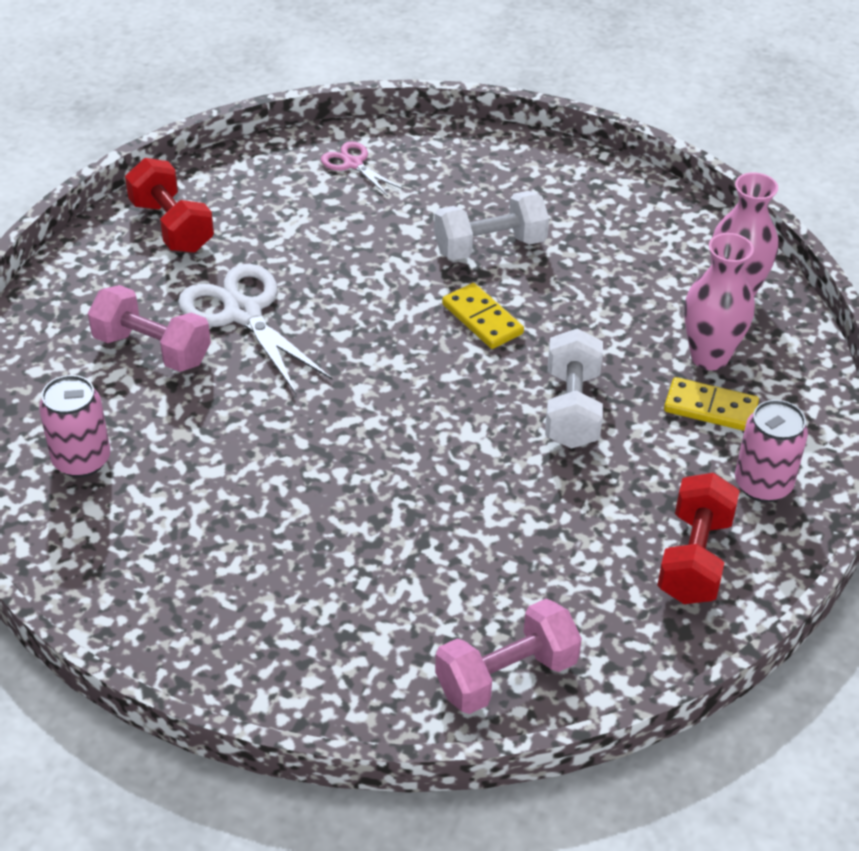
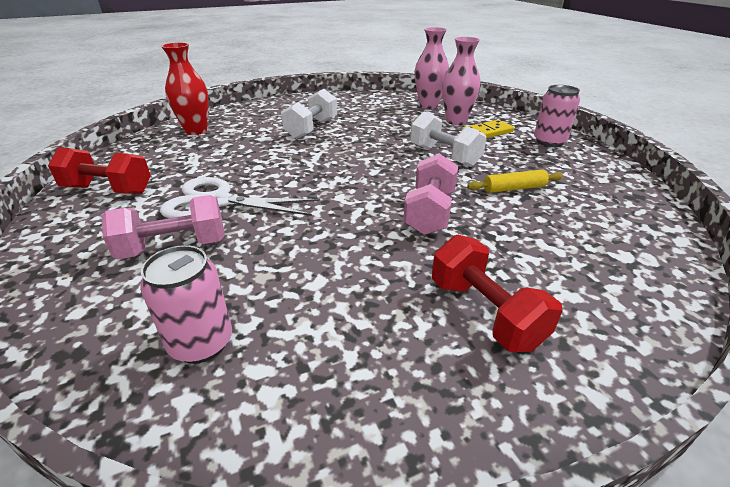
camera: 45 degrees left, 10 degrees down
(353, 164) = (196, 131): pink scissors -> red vase
(482, 319) = (351, 148): yellow domino -> none
(506, 676) = (640, 262): pink dumbbell -> pink dumbbell (430, 212)
(559, 513) = (514, 188): none -> yellow rolling pin
(694, 558) = (584, 172): red dumbbell -> red dumbbell (485, 313)

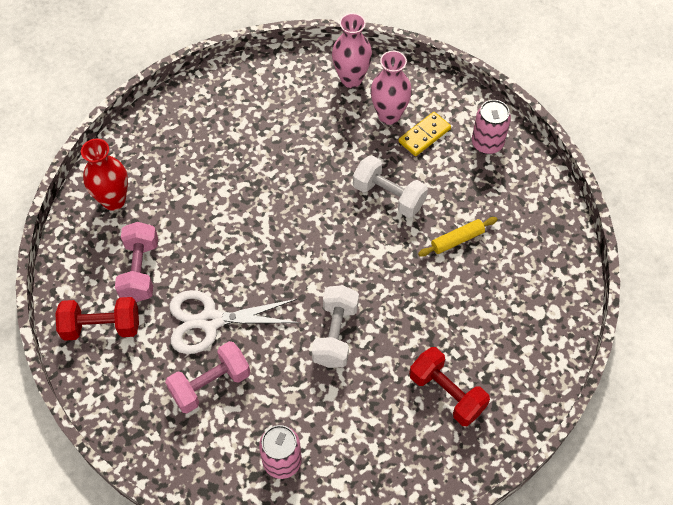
camera: 15 degrees left, 25 degrees up
(311, 129) = (238, 168): white dumbbell -> white dumbbell (335, 334)
(430, 212) = (392, 293): pink dumbbell -> pink dumbbell (140, 270)

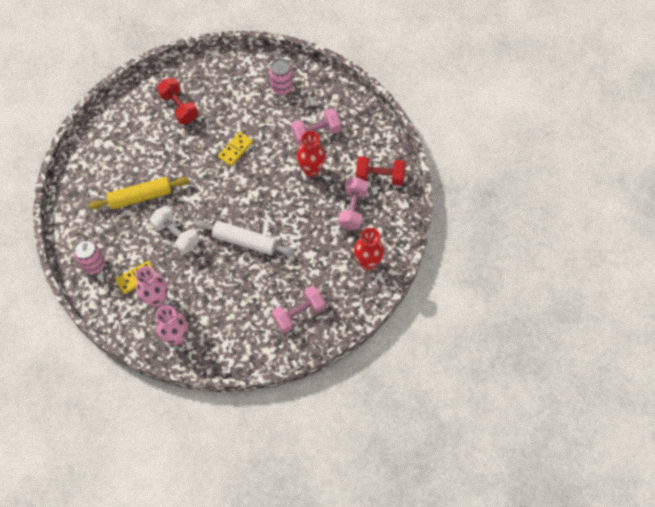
camera: 170 degrees left, 5 degrees up
(200, 125) = (299, 314): none -> pink dumbbell
(210, 321) = (311, 170): white scissors -> red vase
(290, 202) = (245, 241): none -> white rolling pin
(335, 334) = (235, 150): white dumbbell -> yellow domino
(457, 240) = (140, 197): yellow rolling pin -> yellow rolling pin, size x1.68

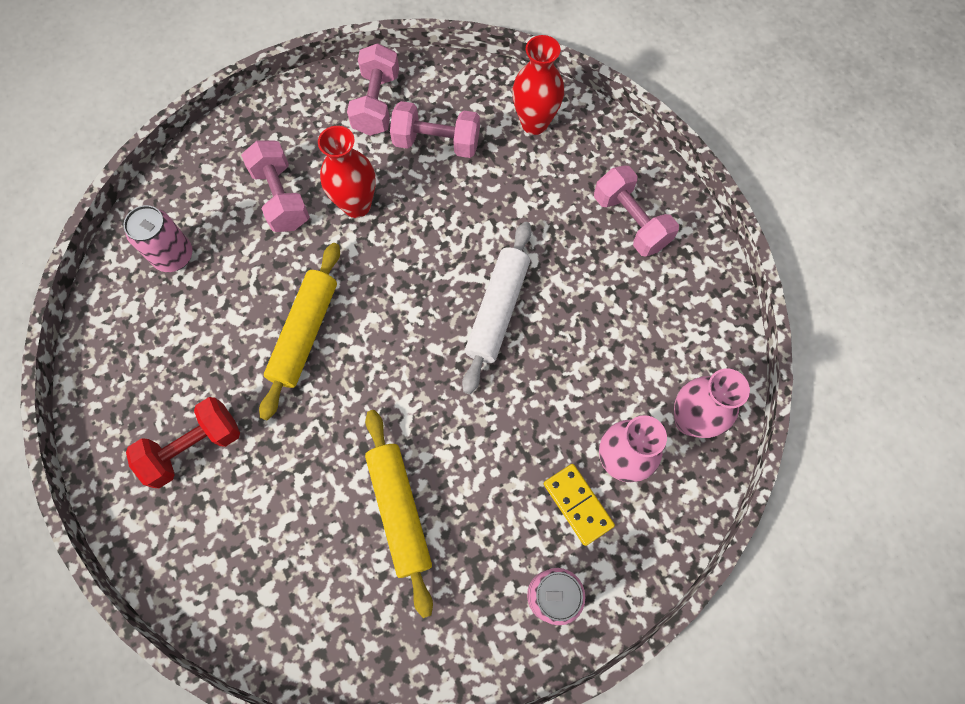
camera: 90 degrees left, 5 degrees up
(176, 235) = (485, 434): white dumbbell -> none
(235, 150) = (305, 334): yellow domino -> yellow rolling pin
(379, 177) = (377, 103): red dumbbell -> pink dumbbell

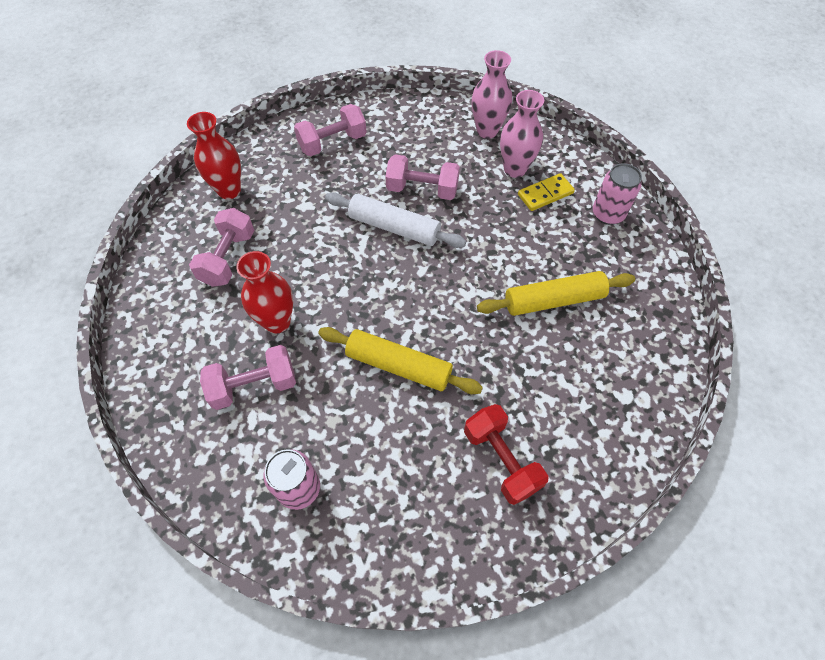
camera: 85 degrees left, 10 degrees down
(377, 103) = (171, 302): pink dumbbell -> pink dumbbell (422, 189)

